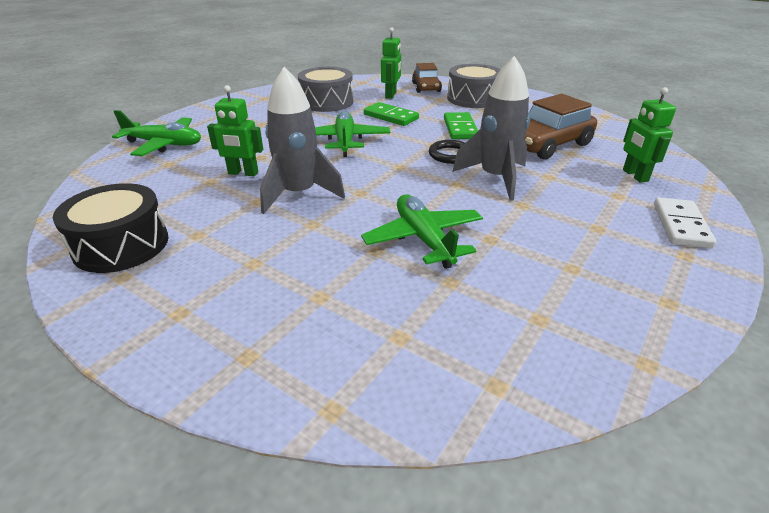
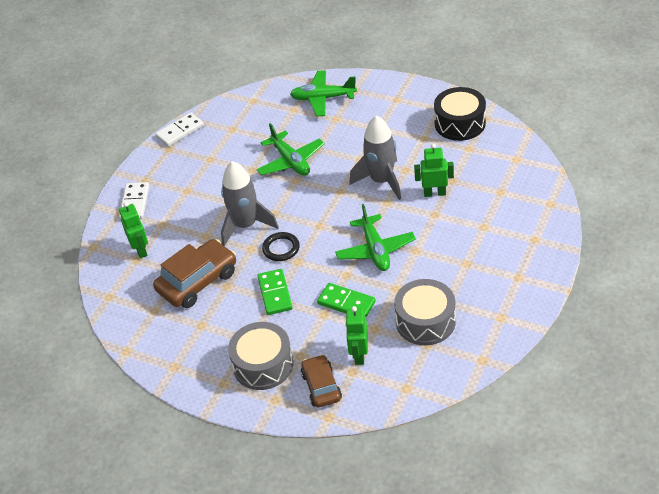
camera: 175 degrees right, 10 degrees up
(164, 144) = (527, 213): green plane -> green plane (323, 98)
(663, 337) = (180, 131): none -> white domino

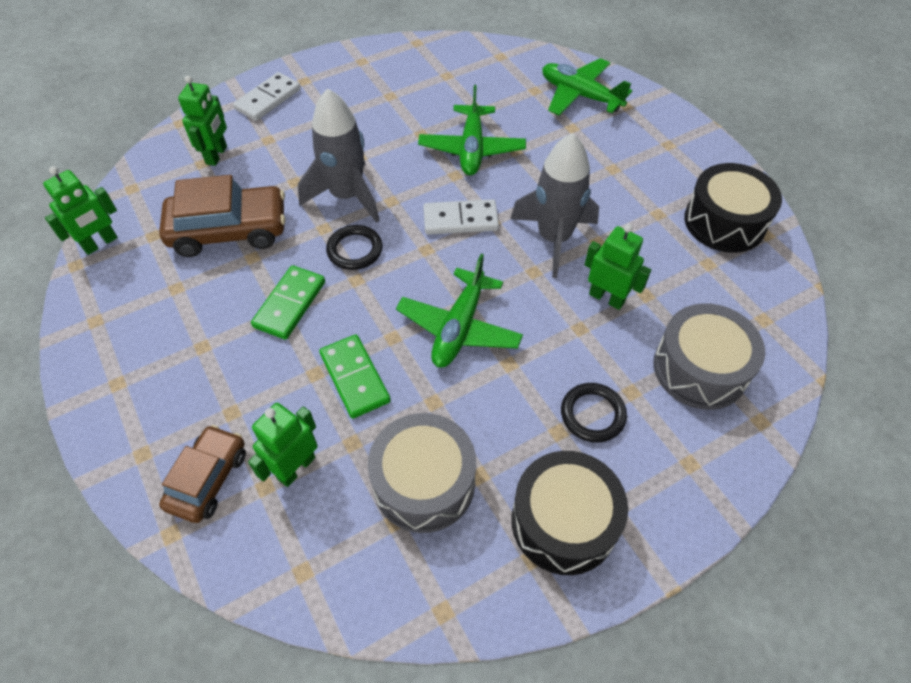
camera: 30 degrees right, 10 degrees up
(128, 333) = (100, 243): none -> green robot
(180, 131) = (392, 48): white domino -> white domino (460, 220)
(263, 365) = (180, 392): grey drum -> grey drum (700, 368)
(475, 247) = (592, 414): none -> black ring
(501, 295) = (563, 521): none -> black drum

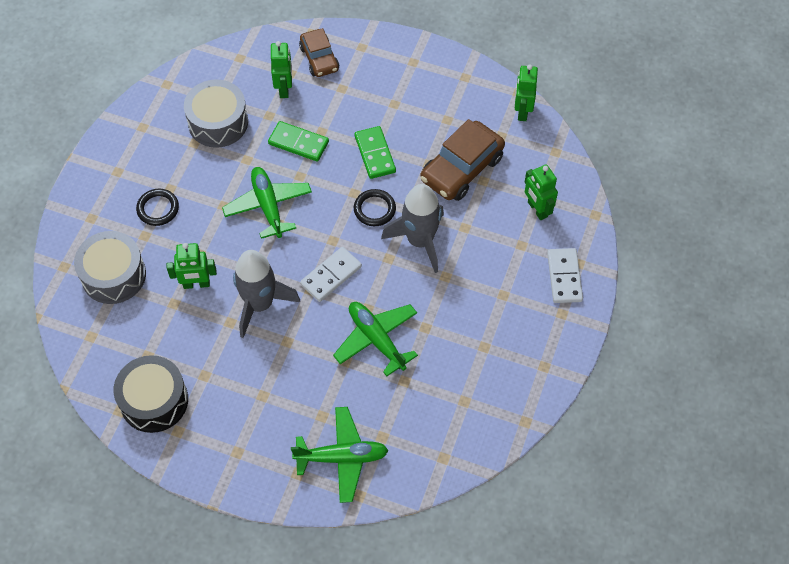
camera: 140 degrees right, 5 degrees up
(563, 521) = (138, 150): black drum -> none

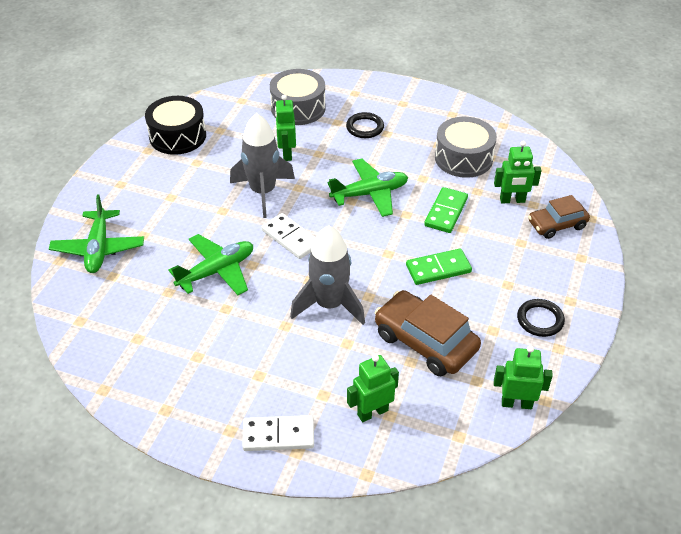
camera: 90 degrees right, 15 degrees down
(374, 209) = (368, 269): black ring -> black ring (540, 320)

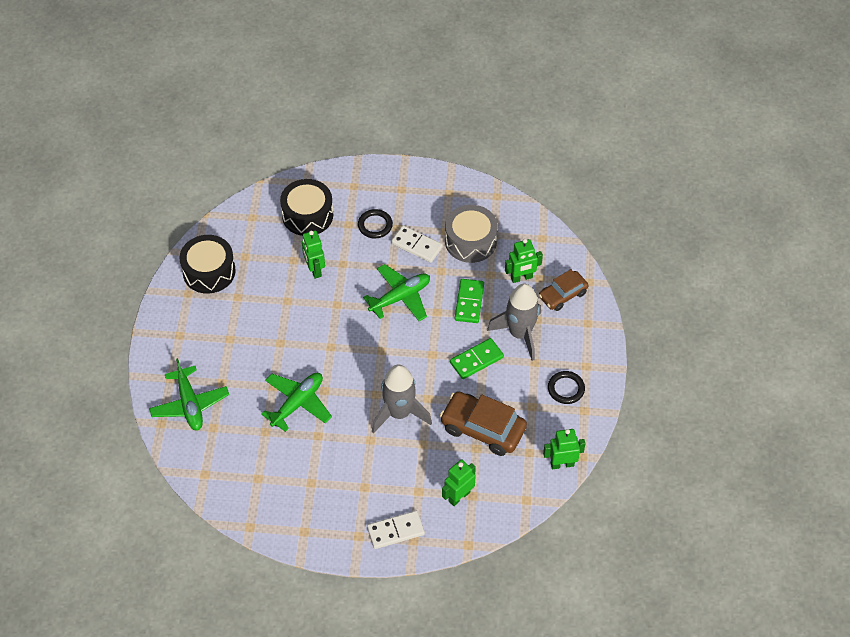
camera: 15 degrees left, 10 degrees up
(263, 192) = (308, 316): grey rocket -> grey rocket (520, 334)
(290, 238) = (347, 357): white domino -> white domino (416, 245)
(298, 108) = (307, 215): grey drum -> black drum

